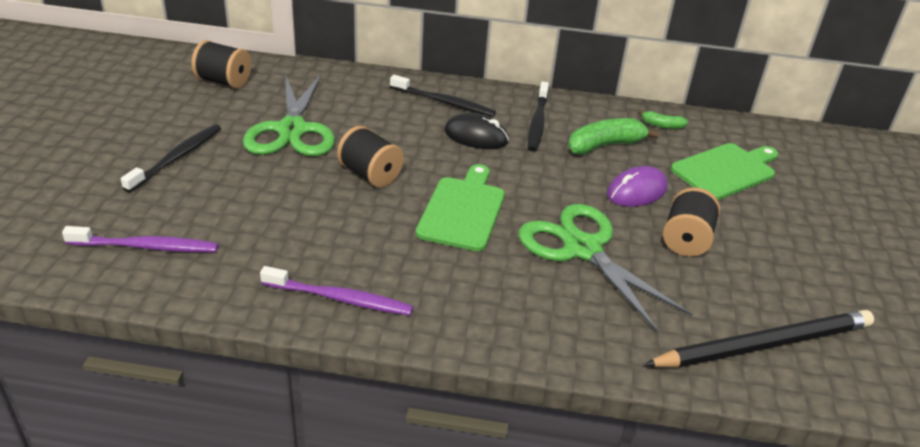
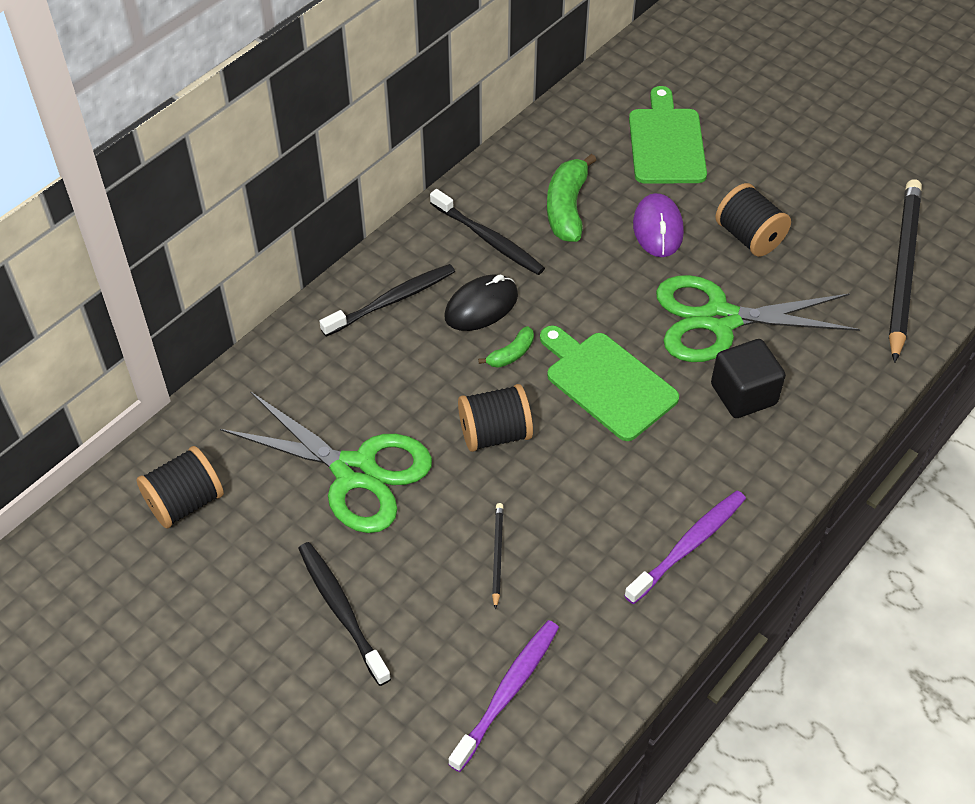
camera: 55 degrees left, 15 degrees up
(264, 206) = (497, 555): none -> black pencil
(519, 284) = (743, 394): none -> black cube
(662, 125) = (561, 142): green banana -> green banana (511, 354)

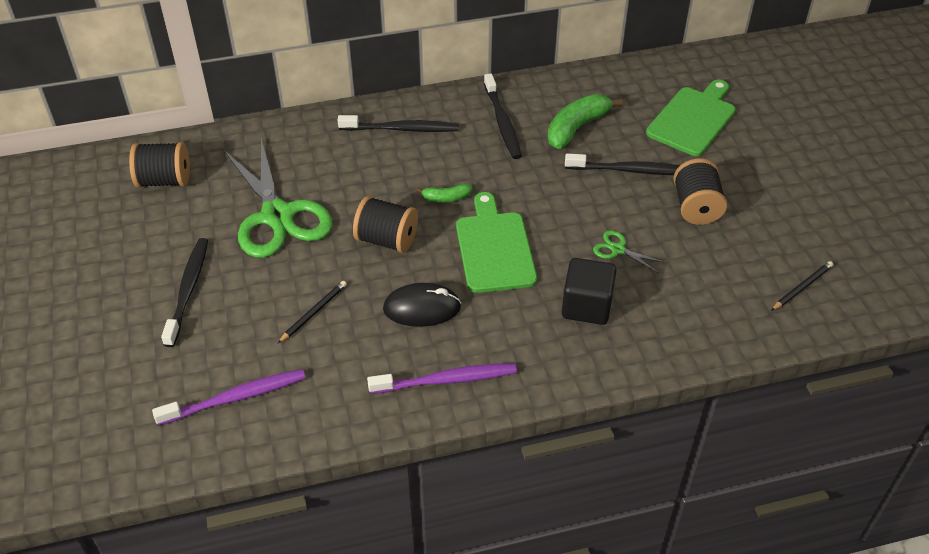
camera: 35 degrees right, 5 degrees down
(481, 306) = (456, 160): black mouse -> black mouse (422, 308)
(658, 229) = (630, 170): purple mouse -> black toothbrush
(720, 319) = (618, 249): green scissors -> green scissors, size x0.41
(902, 269) = (802, 287): black pencil -> black pencil, size x0.42

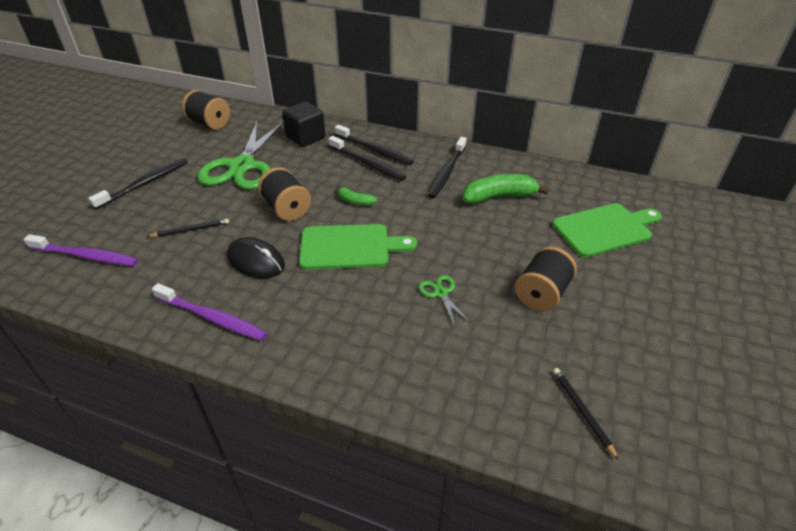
camera: 35 degrees right, 5 degrees down
(494, 248) = (349, 247): green cutting board -> green cutting board turned 60 degrees clockwise
(586, 306) = (370, 322): black cube -> black cube (305, 137)
(630, 170) = (512, 242): black toothbrush -> black toothbrush (368, 164)
(802, 287) = (582, 411): black pencil -> black pencil turned 105 degrees counterclockwise

